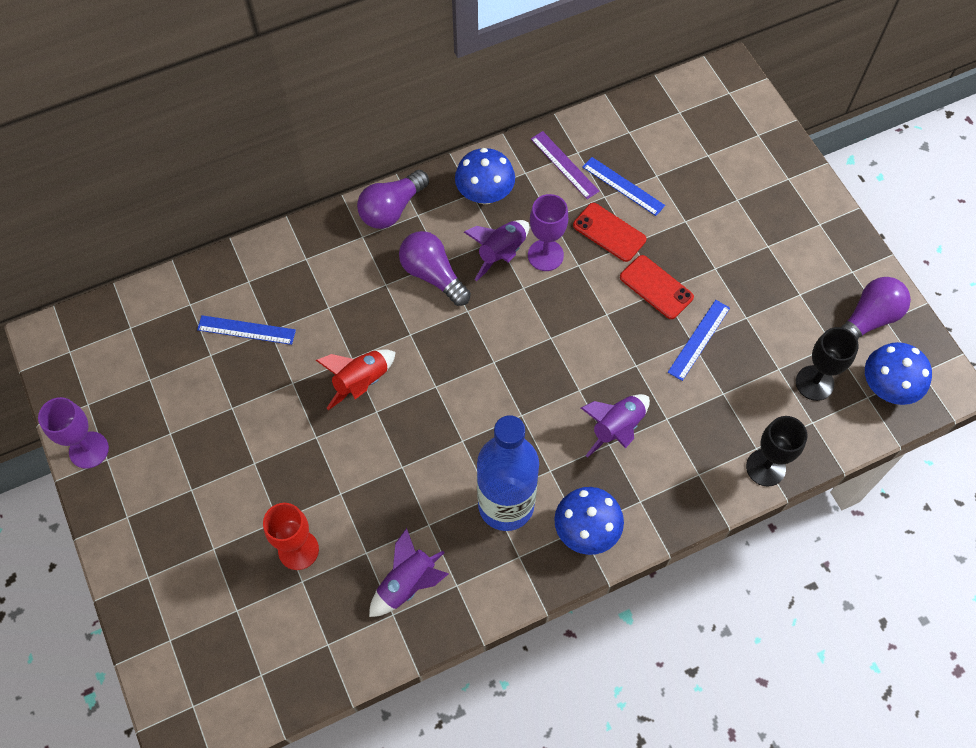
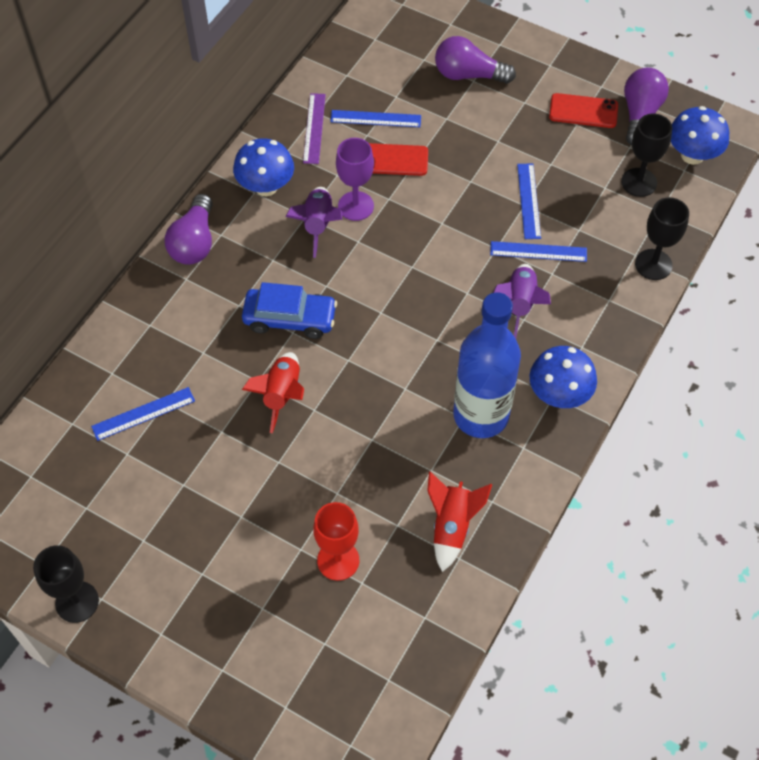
camera: 35 degrees left, 5 degrees down
(89, 450) = (77, 602): purple goblet -> black goblet
(408, 584) = (452, 526): purple rocket -> red rocket
(416, 321) = (290, 319): none -> blue car
(433, 275) = (273, 274): purple light bulb -> purple light bulb (468, 75)
(564, 165) = (314, 128): purple ruler -> purple ruler turned 75 degrees clockwise
(656, 287) = (464, 180): red phone -> red phone (583, 111)
(670, 391) = (538, 252): none -> blue ruler

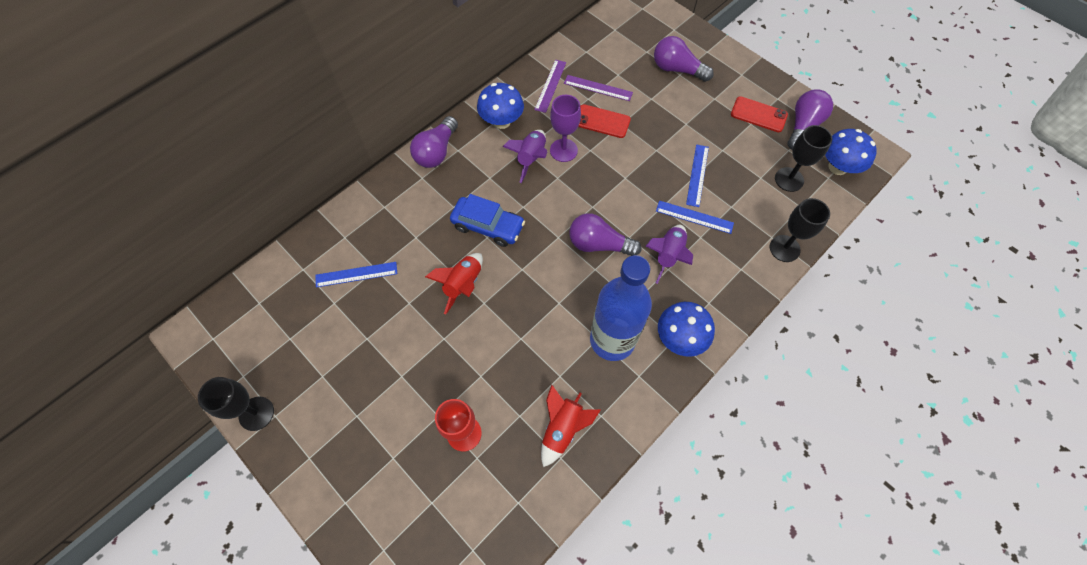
camera: 15 degrees right, 5 degrees up
(375, 119) = (598, 88): blue ruler -> purple ruler
(433, 309) = (599, 244): none -> purple light bulb

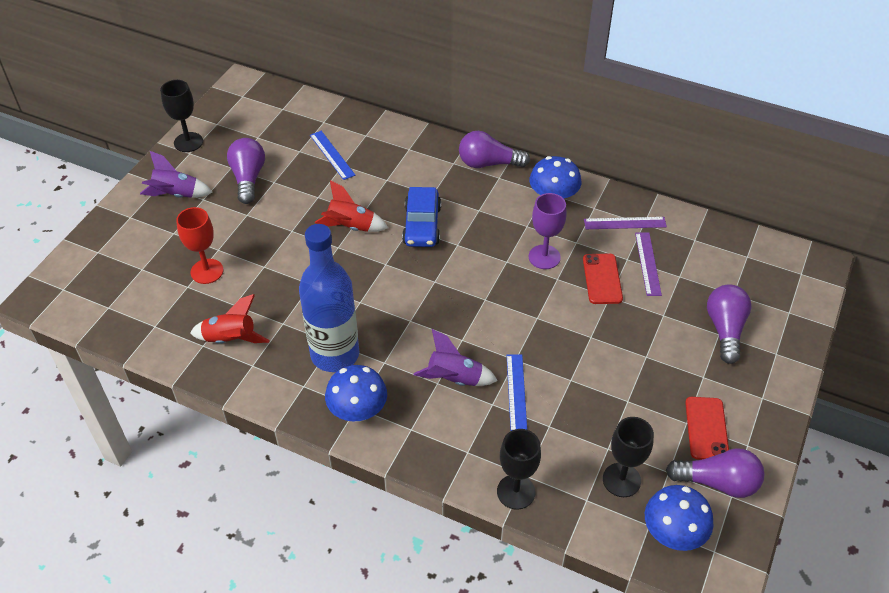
camera: 70 degrees right, 15 degrees down
(531, 158) = (519, 234): purple rocket -> purple rocket (176, 195)
(599, 244) = (441, 316): purple light bulb -> purple light bulb (248, 178)
(697, 175) = (576, 383): blue ruler -> none

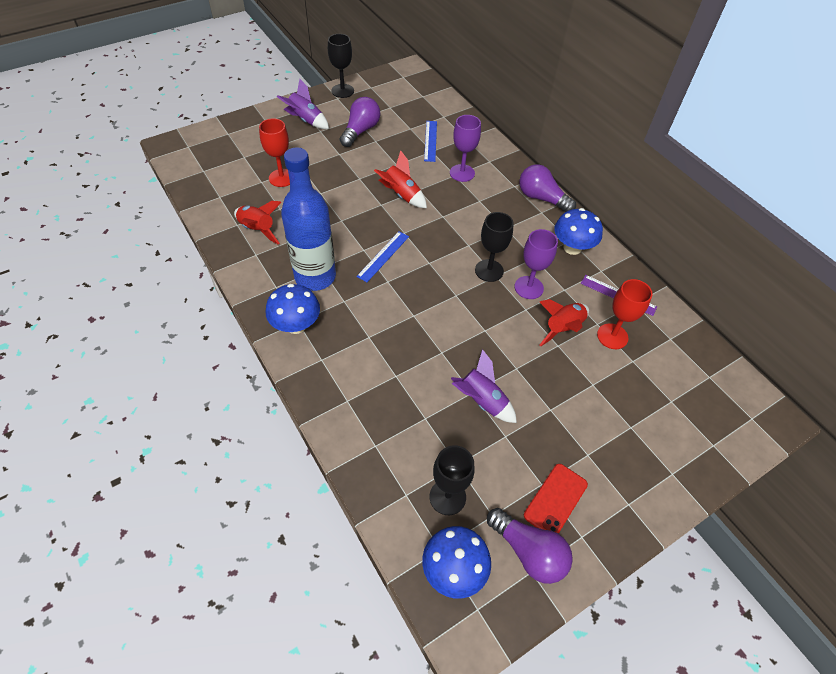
camera: 30 degrees right, 5 degrees up
(392, 174) = (462, 173): none -> purple goblet
(422, 225) = (453, 218): blue car -> none
(454, 379) = (383, 341): purple rocket -> purple rocket (482, 401)
(516, 392) = (421, 377): blue ruler -> blue ruler (383, 256)
(516, 492) = (357, 453): black goblet -> black goblet (489, 270)
(602, 279) = (563, 328): red phone -> red rocket
(647, 263) = (612, 336): purple ruler -> red goblet
(725, 329) = (639, 426): purple light bulb -> none

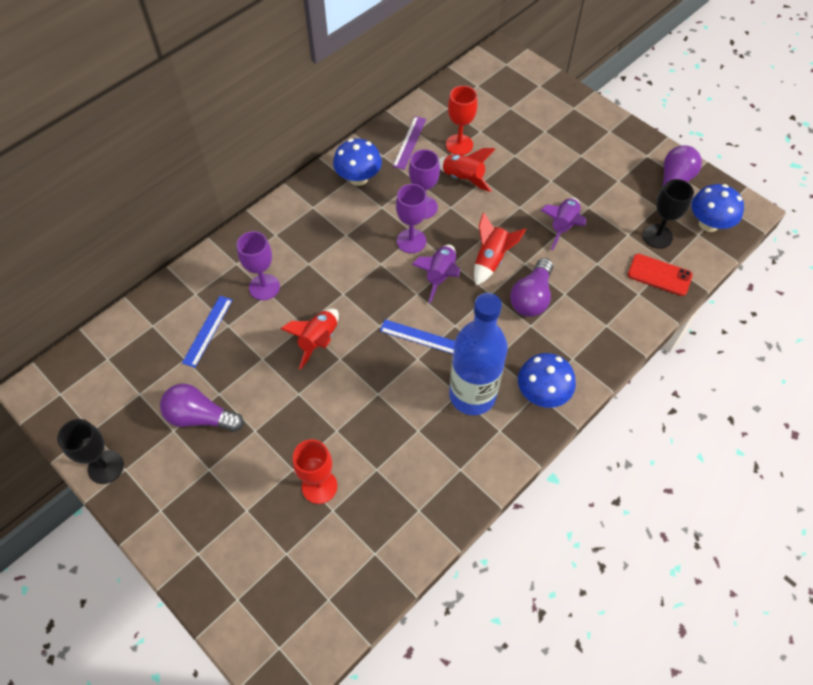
camera: 100 degrees left, 5 degrees up
(257, 230) = (420, 482): red rocket -> red rocket (491, 260)
(306, 120) = (187, 496): purple rocket -> purple rocket (440, 276)
(430, 141) = (208, 331): blue ruler -> blue ruler turned 60 degrees counterclockwise
(489, 270) = (411, 241): black goblet -> purple goblet
(541, 198) = (290, 209): purple light bulb -> purple light bulb (531, 297)
(555, 500) = (627, 171): red phone -> red phone (659, 275)

